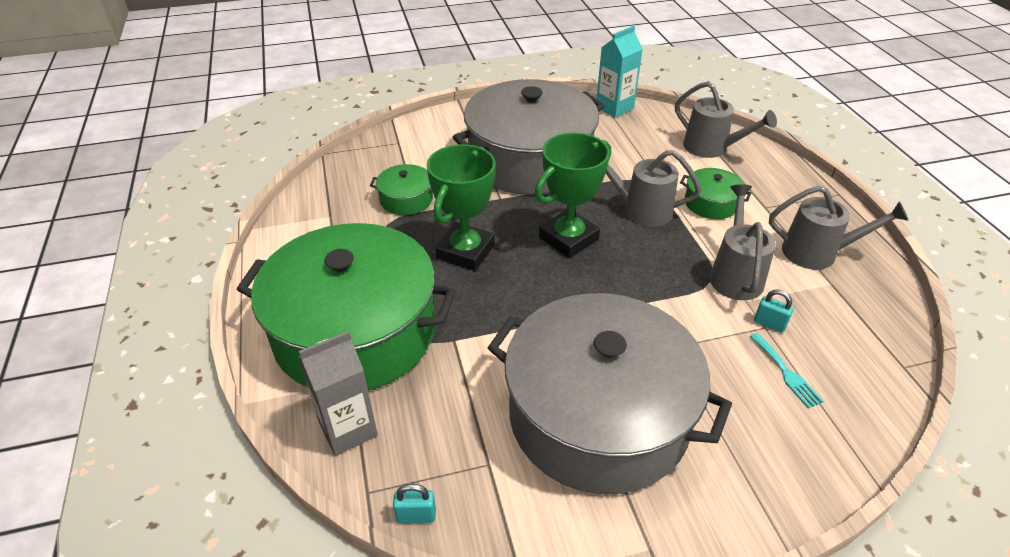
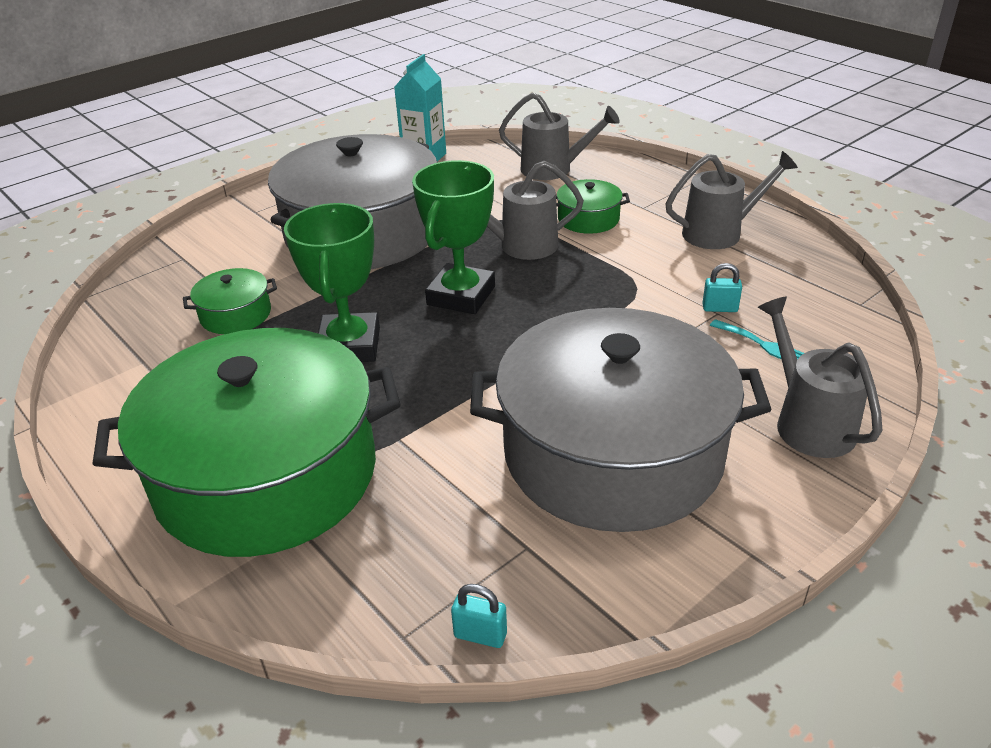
camera: 25 degrees left, 5 degrees down
(348, 429) = (331, 581): grey carton -> none
(416, 515) = (480, 635): turquoise padlock -> turquoise padlock turned 45 degrees clockwise
(735, 274) = (656, 275): grey watering can -> grey watering can (807, 422)

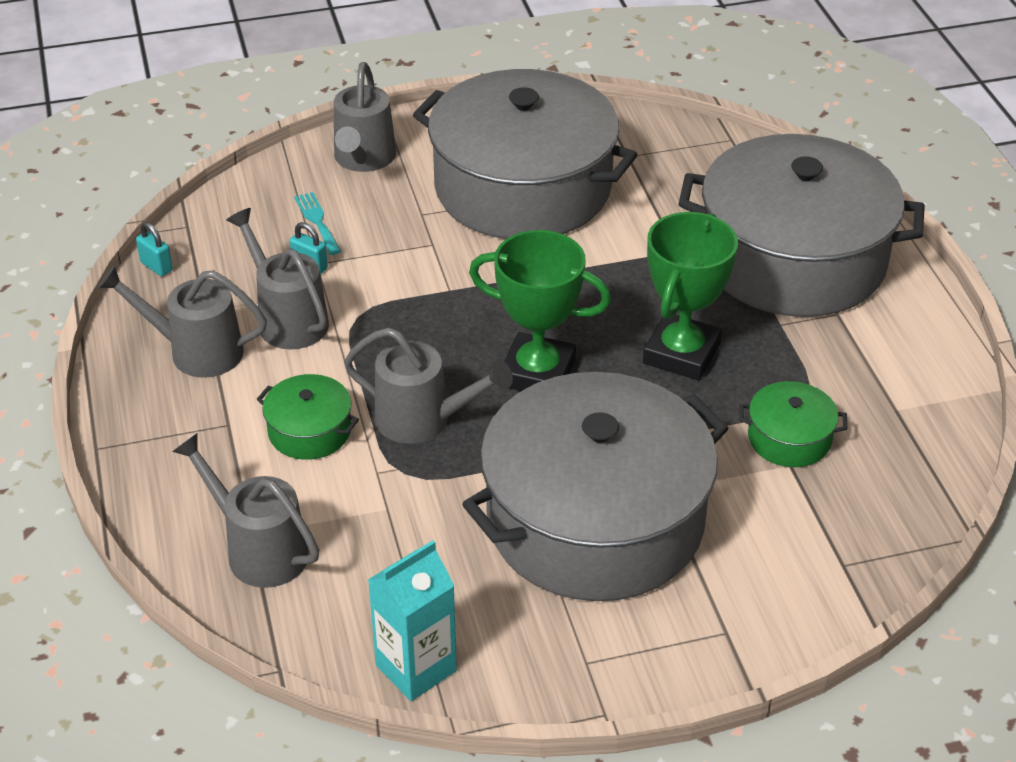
camera: 155 degrees left, 5 degrees up
(266, 474) = (793, 259): green pot -> grey pot
(461, 295) = (537, 373): green trophy -> green trophy turned 60 degrees clockwise
(480, 635) = (685, 126): turquoise padlock -> turquoise padlock (156, 266)
(686, 269) = (287, 319): none -> grey watering can

